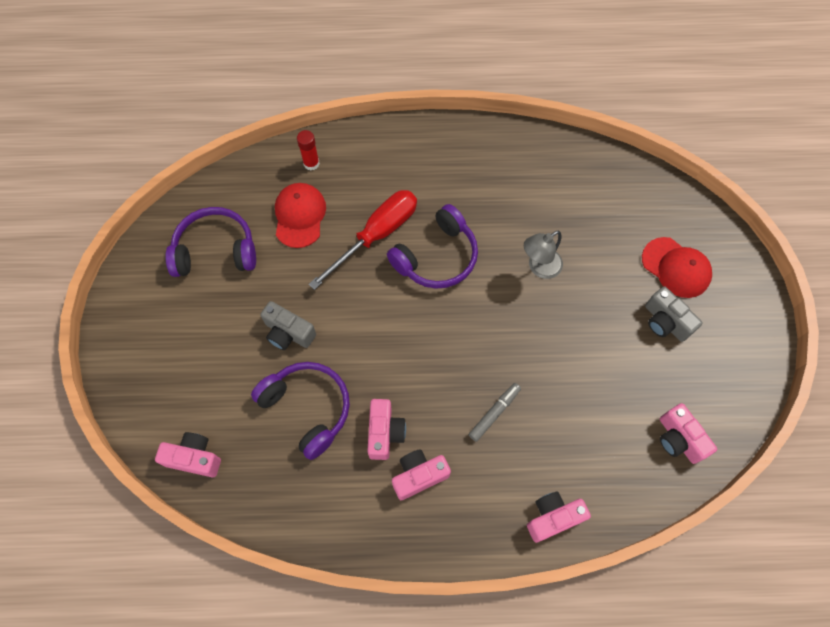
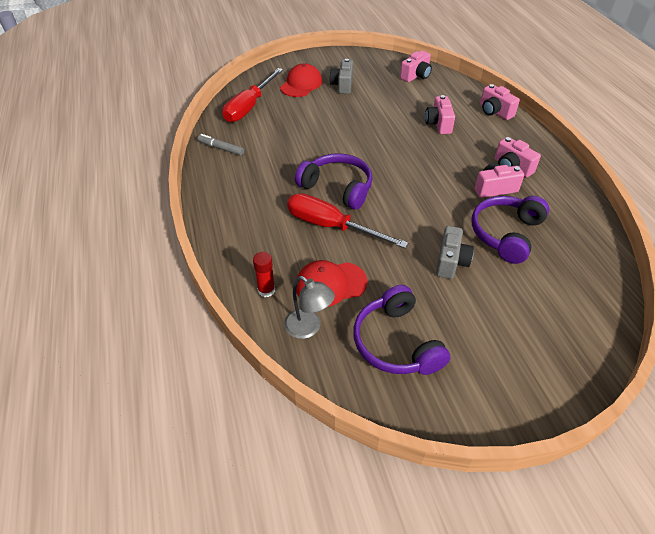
camera: 105 degrees left, 20 degrees down
(194, 458) = (596, 295): pink camera -> pink camera (438, 124)
(494, 413) = (446, 142): grey marker -> grey marker (221, 148)
(539, 267) = (325, 137): grey lamp -> grey lamp (308, 328)
(627, 195) = (249, 107): none -> red screwdriver
(665, 322) = (342, 85): grey camera -> grey camera turned 150 degrees clockwise

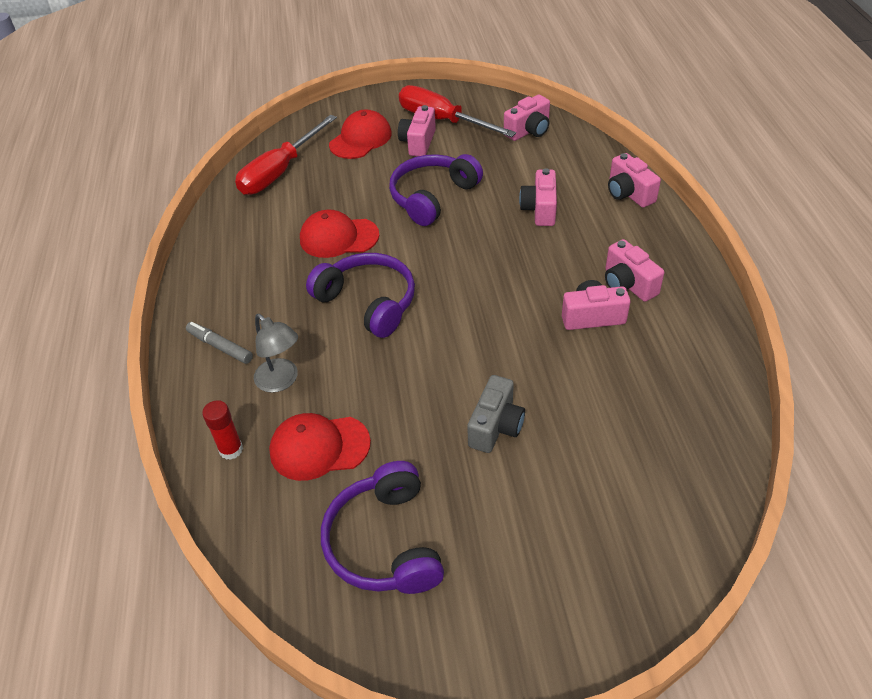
camera: 10 degrees right, 0 degrees up
(221, 148) = (225, 233): grey marker -> grey marker (220, 347)
(304, 147) = (339, 237): none -> red cap
(308, 328) = (272, 510): grey lamp -> grey lamp (281, 381)
(331, 226) = (343, 360): red screwdriver -> red screwdriver (442, 120)
(342, 85) = (418, 142): grey camera -> pink camera
(506, 234) = (588, 389): purple headphones -> purple headphones (432, 197)

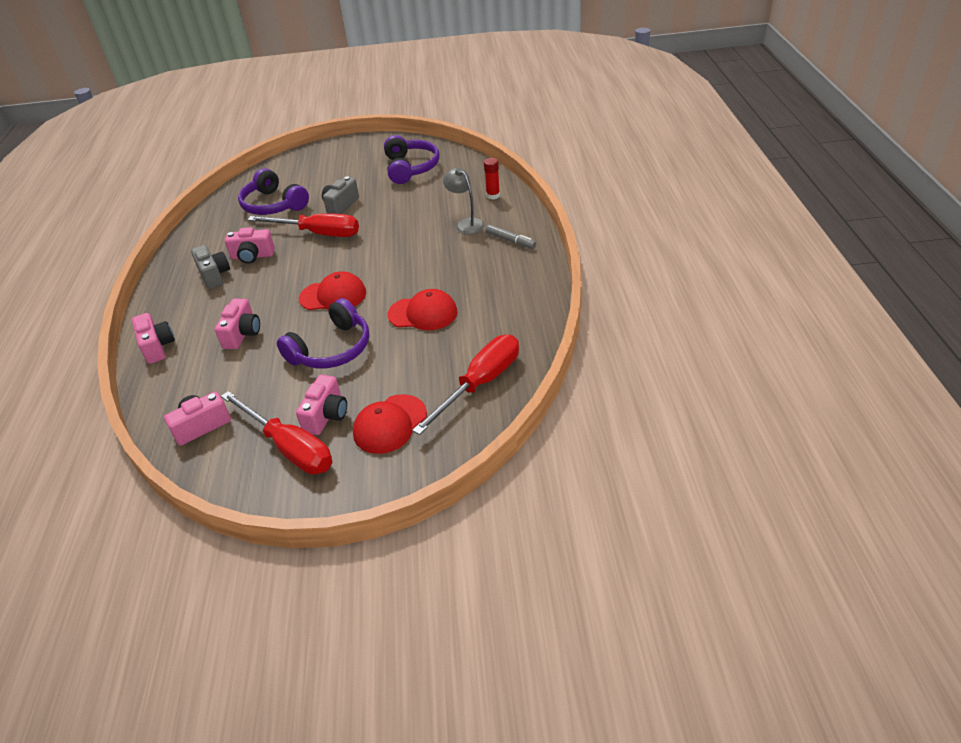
camera: 175 degrees left, 5 degrees down
(319, 447) = (442, 197): red cap -> red cap (333, 296)
(368, 302) = (404, 266): purple headphones -> purple headphones (273, 205)
(510, 361) = (318, 233): none -> red screwdriver
(628, 284) = (214, 275): pink camera -> grey camera

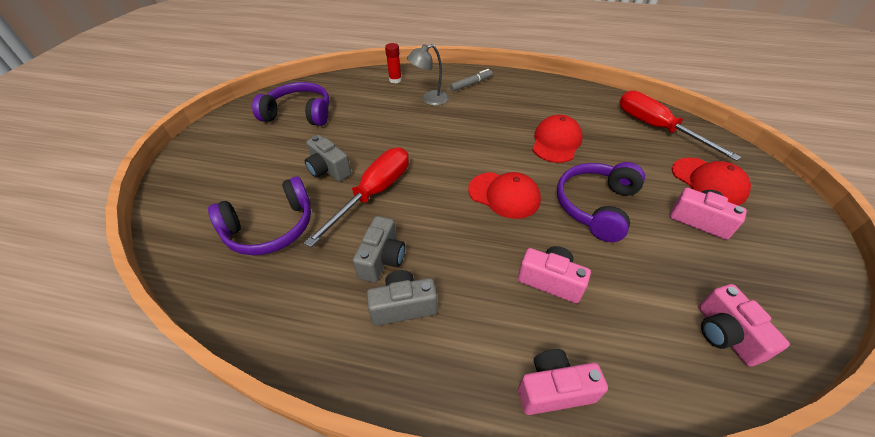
camera: 75 degrees left, 5 degrees up
(252, 256) = (382, 259): pink camera -> grey camera
(289, 448) = (749, 253): red screwdriver -> none
(331, 349) = (596, 206): purple headphones -> purple headphones turned 120 degrees counterclockwise
(333, 296) = (504, 195): red cap -> red cap turned 105 degrees clockwise

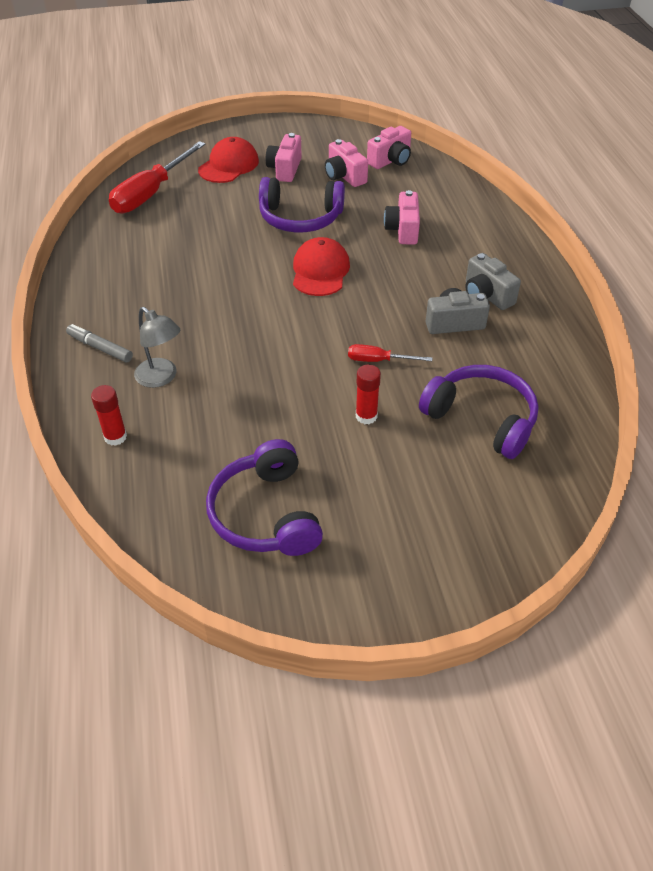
camera: 115 degrees left, 0 degrees up
(328, 170) = (366, 416): grey camera -> red glue stick
(374, 193) = (378, 360): red screwdriver -> red screwdriver, size x0.49
(554, 389) = (486, 217): pink camera -> pink camera (344, 176)
(556, 142) = (211, 253): red cap -> none

